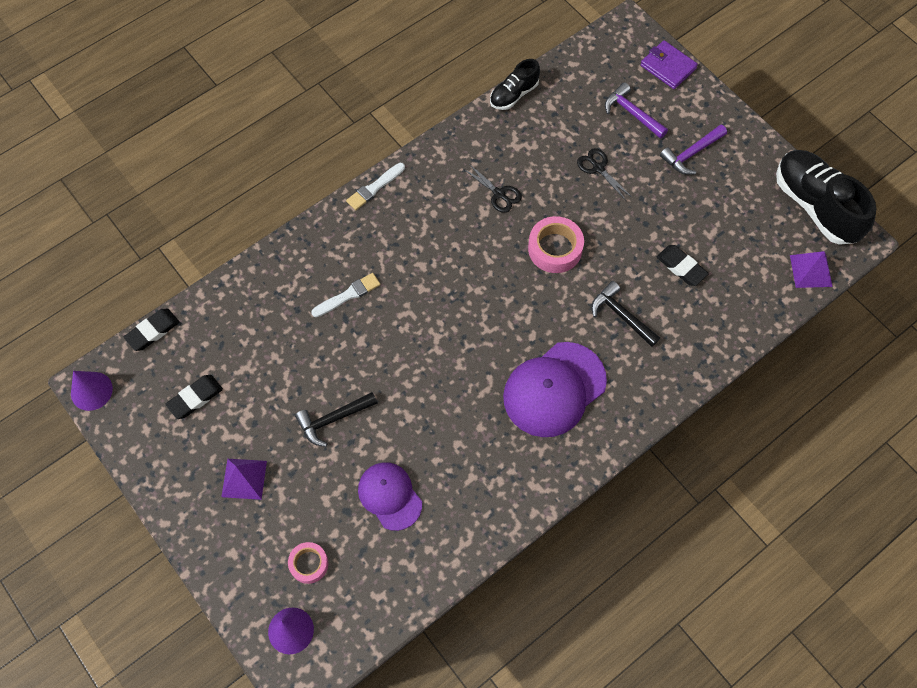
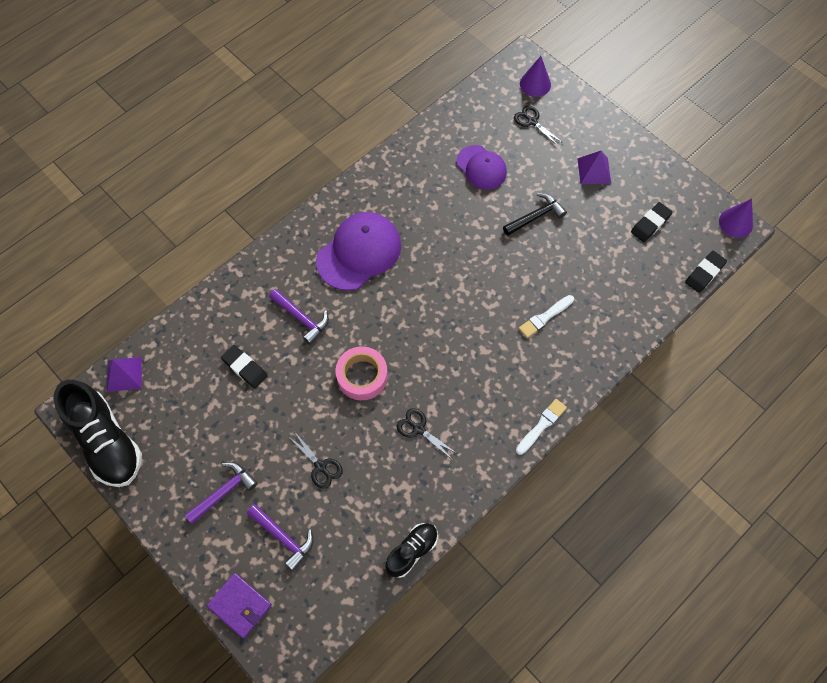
camera: 175 degrees right, 0 degrees up
(309, 564) = (532, 121): pink tape -> black scissors
(621, 315) = (302, 318): black hammer -> purple hammer

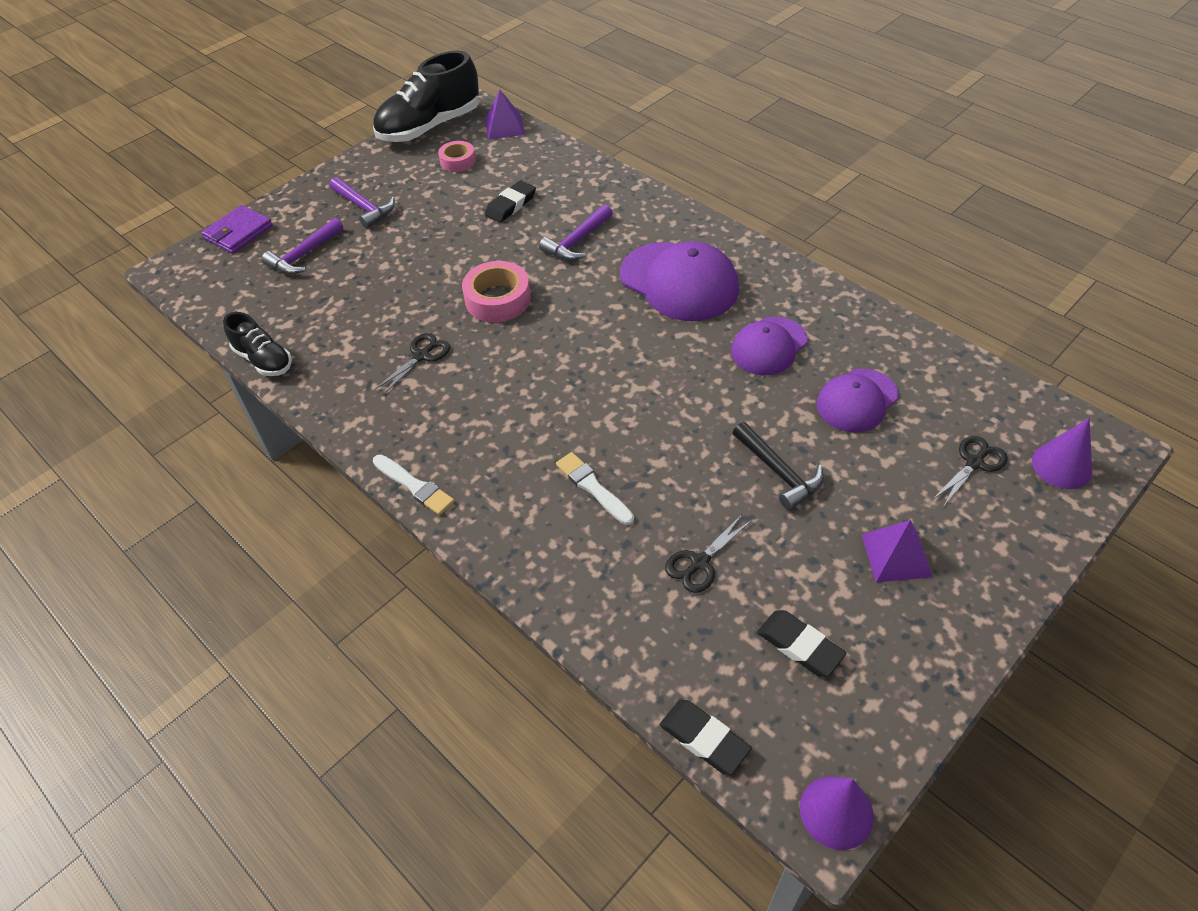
camera: 90 degrees right, 15 degrees down
(170, 413) = (458, 161): none -> pink tape
(320, 466) = (382, 275): black scissors -> black scissors (700, 563)
(430, 206) = (769, 346): none -> purple cap

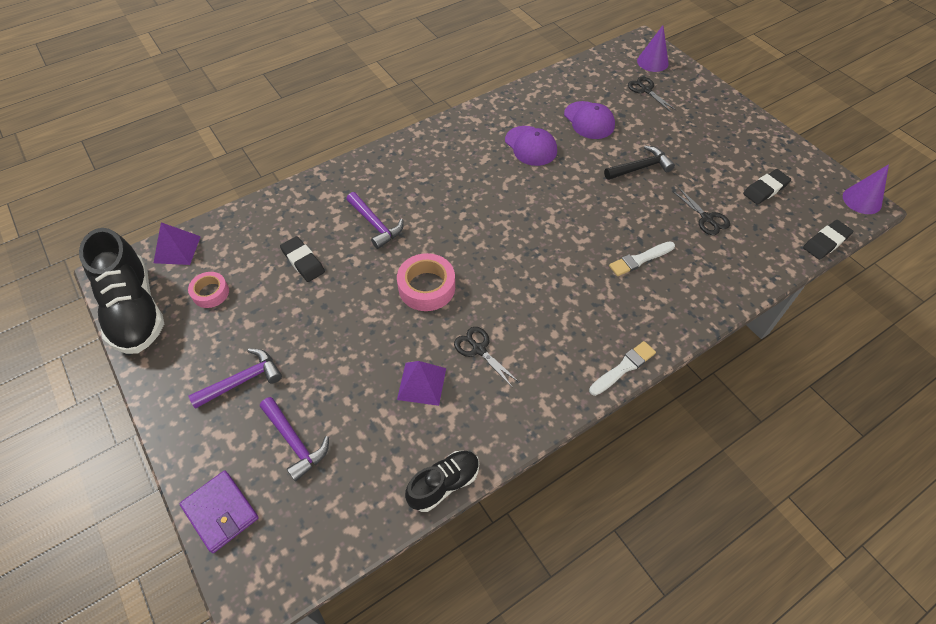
camera: 80 degrees left, 5 degrees up
(679, 282) = (449, 175): purple cap -> none
(896, 555) = (706, 136): purple pyramid -> purple pyramid (421, 383)

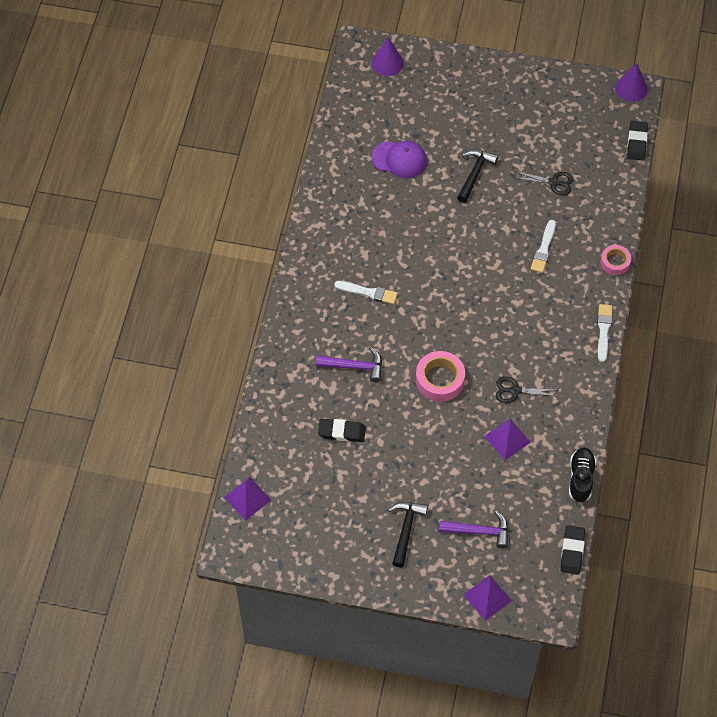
camera: 45 degrees left, 5 degrees up
(135, 310) = (280, 555): black shoe -> none
(210, 293) = (312, 503): pink tape -> pink tape (615, 262)
(220, 512) = (487, 597): purple wallet -> purple pyramid
(243, 380) = (406, 530): purple hammer -> black hammer
(453, 185) = (368, 292): none -> white brush
(531, 146) = (384, 216): purple cap -> none
(646, 90) = (410, 97): black scissors -> none
(765, 189) = (568, 127): black eraser -> black eraser (572, 551)

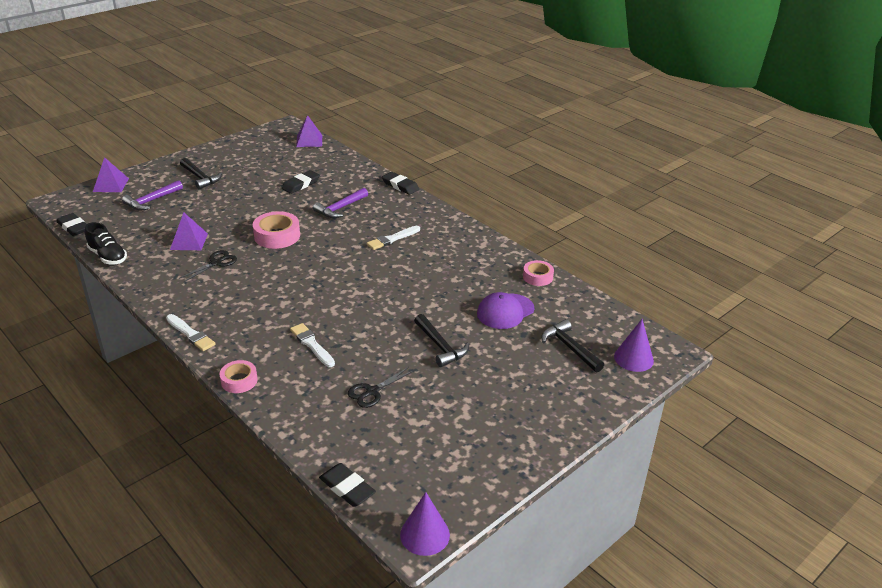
camera: 125 degrees right, 25 degrees down
(272, 348) = (400, 186): none -> black eraser
(335, 163) = (537, 277): none -> pink tape
(408, 102) = (569, 347): none -> black hammer

